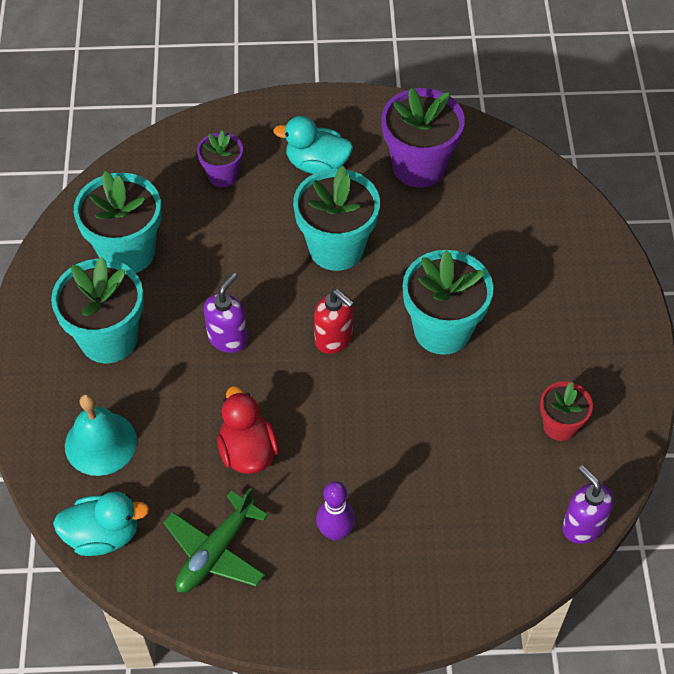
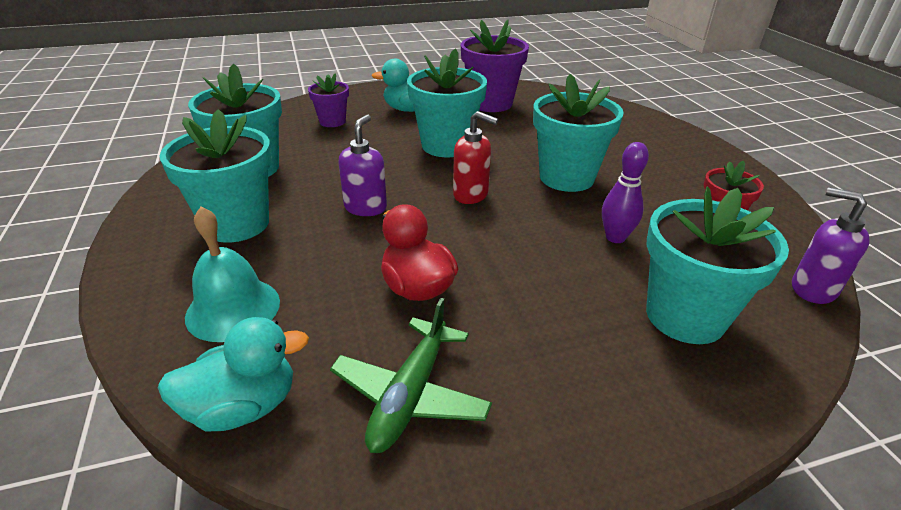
camera: 15 degrees left, 20 degrees down
(335, 532) = (554, 343): purple bowling pin -> purple bowling pin (615, 237)
(452, 529) = (685, 316): none -> turquoise flower pot

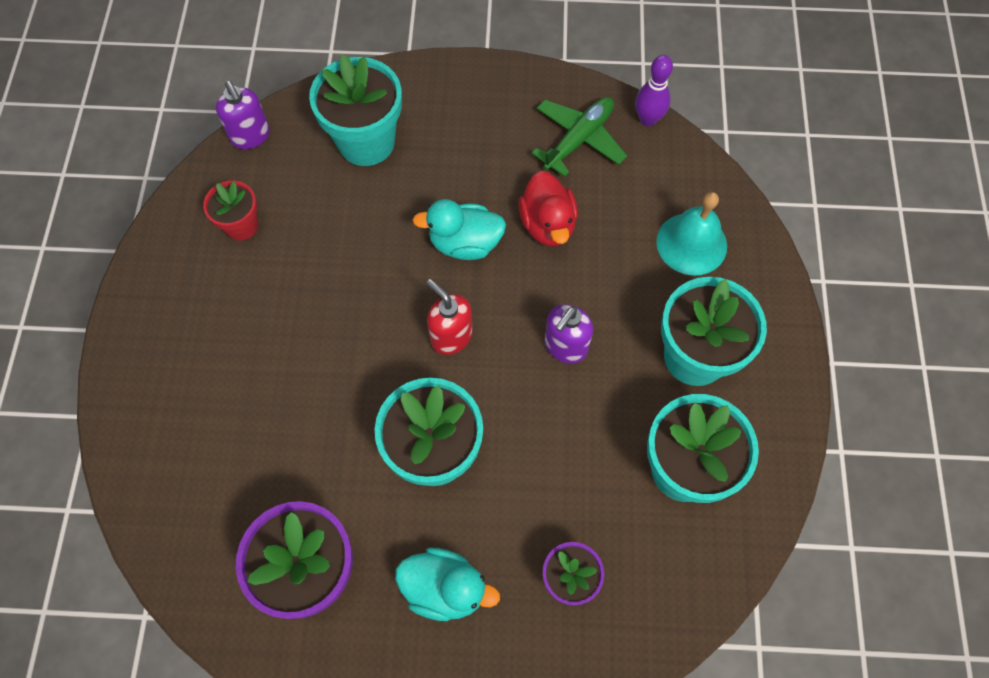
camera: 160 degrees left, 30 degrees up
(243, 406) = (680, 160): turquoise duck -> turquoise duck (465, 243)
(566, 177) = (333, 337): turquoise flower pot -> none
(615, 237) = (353, 232): purple bowling pin -> purple bowling pin (648, 119)

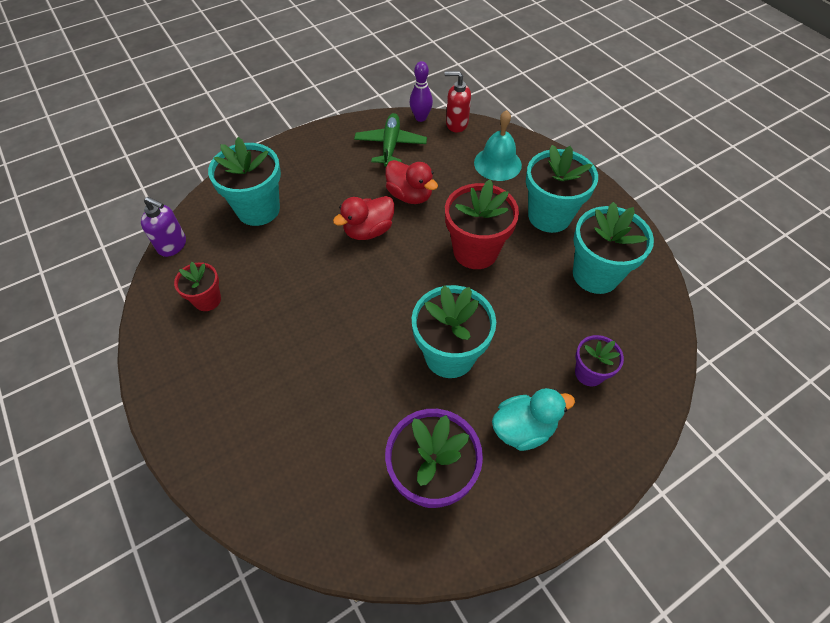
camera: 35 degrees left, 10 degrees down
(451, 336) = (403, 284): red soap dispenser -> red soap dispenser (456, 124)
(465, 243) = (368, 230): turquoise duck -> red duck
(565, 346) = (475, 251): purple soap dispenser -> red flower pot

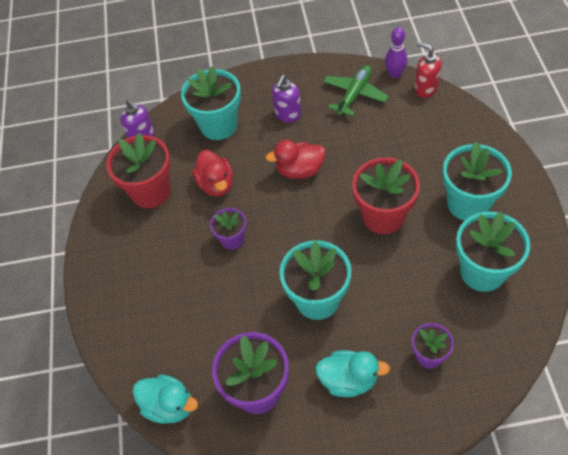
camera: 30 degrees right, 0 degrees up
(207, 300) = (151, 192): red flower pot -> red flower pot, size x1.78
(327, 322) = (232, 239): none -> purple flower pot
(330, 180) = (288, 115): none -> purple soap dispenser
(335, 538) = (169, 406): none -> turquoise duck
(410, 195) = (350, 148): red duck -> red duck (216, 184)
(497, 163) = (445, 139): turquoise bell -> none

